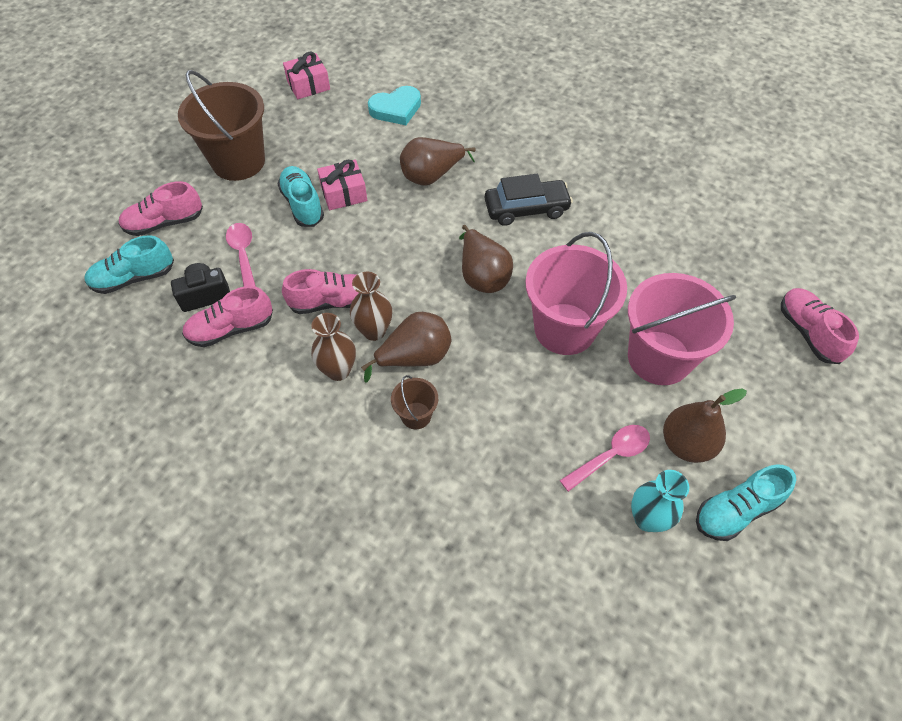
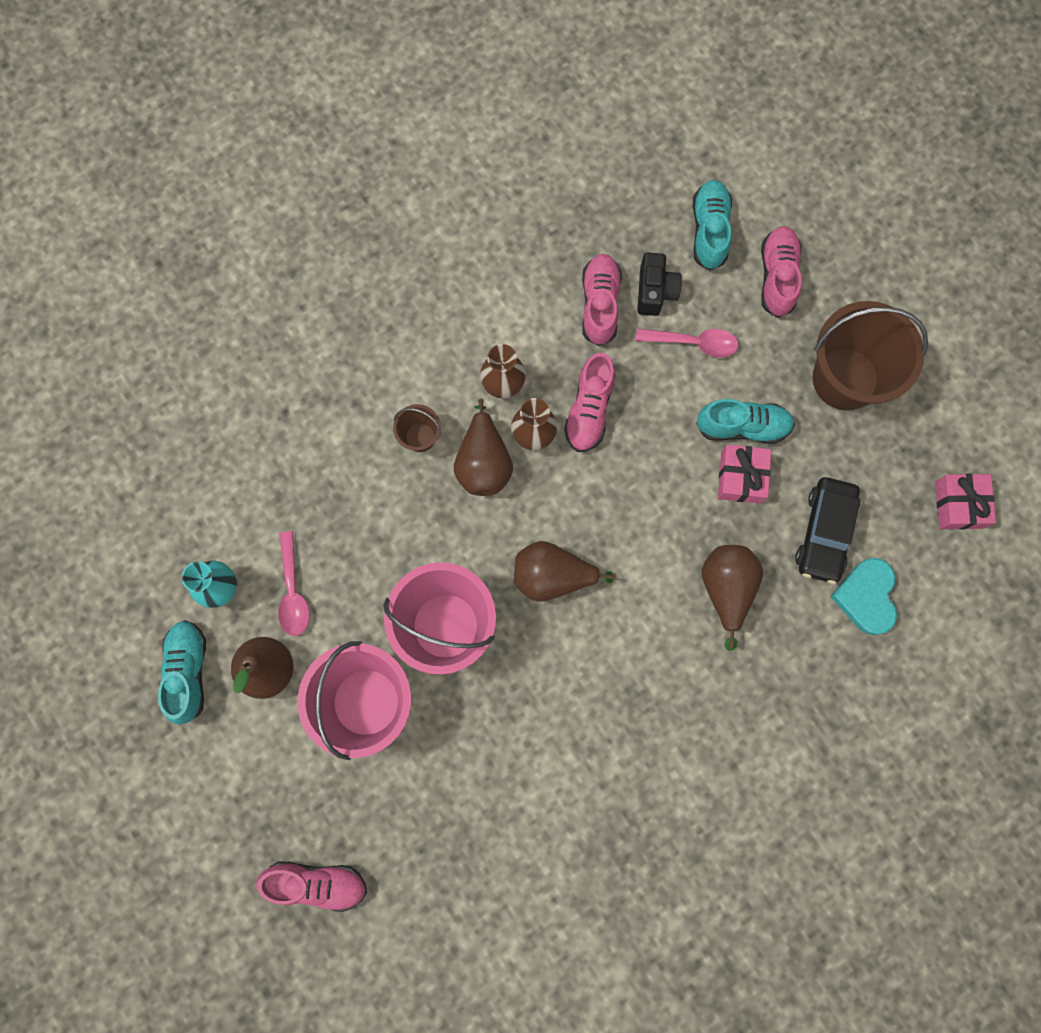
camera: 115 degrees right, 20 degrees up
(526, 209) = (625, 673): black car -> black car (824, 533)

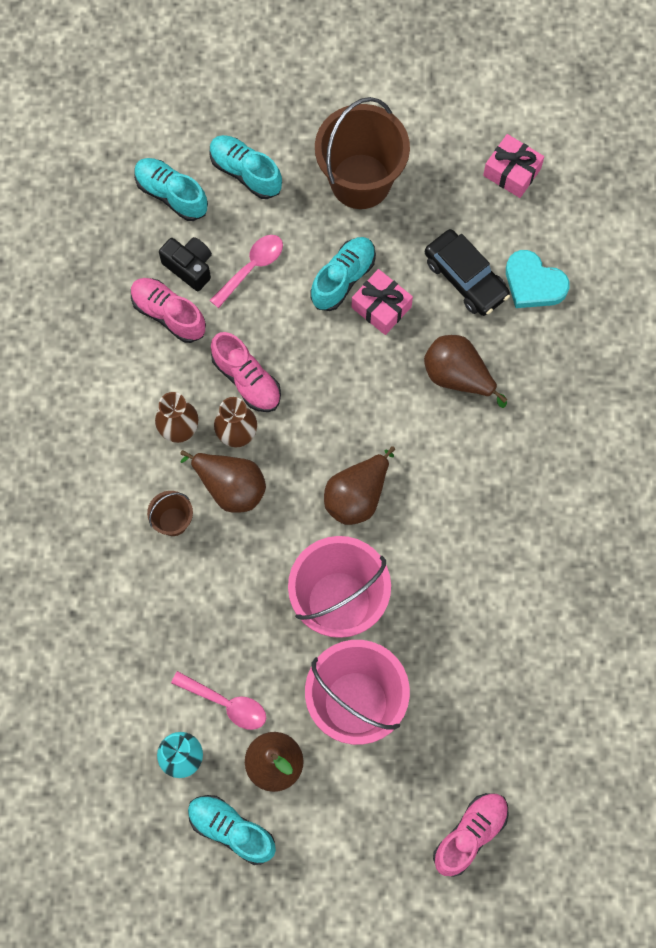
camera: 55 degrees left, 5 degrees down
(777, 276) = (245, 172): pink shoe -> turquoise shoe

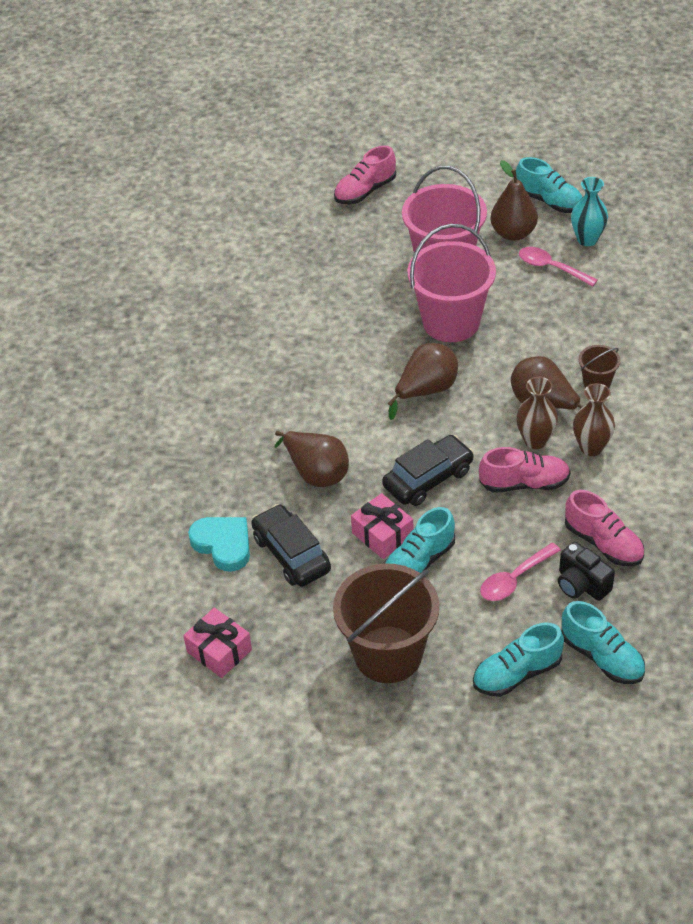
camera: 170 degrees left, 25 degrees down
(245, 172) = (517, 673): turquoise shoe -> turquoise shoe turned 105 degrees clockwise
(247, 379) = (524, 483): pink shoe -> pink shoe turned 120 degrees clockwise
(343, 378) = (428, 478): none -> black car

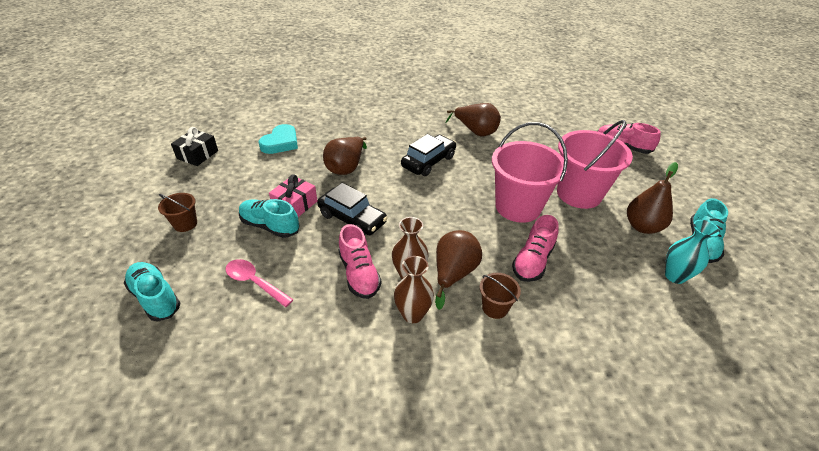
camera: 70 degrees right, 5 degrees down
(219, 651) = (197, 155): pink gift -> black gift
(291, 554) = (275, 169): black car -> black car (428, 162)
(388, 654) = (185, 224): brown bucket -> brown bucket, size x0.46
(426, 390) = (440, 204): brown pear -> brown pear (475, 132)
(551, 268) = (619, 256): pink spoon -> none
(581, 584) = (249, 329): black camera -> none
(602, 657) = (164, 355): turquoise shoe -> none
(603, 543) = (298, 339): pink shoe -> pink shoe (533, 261)

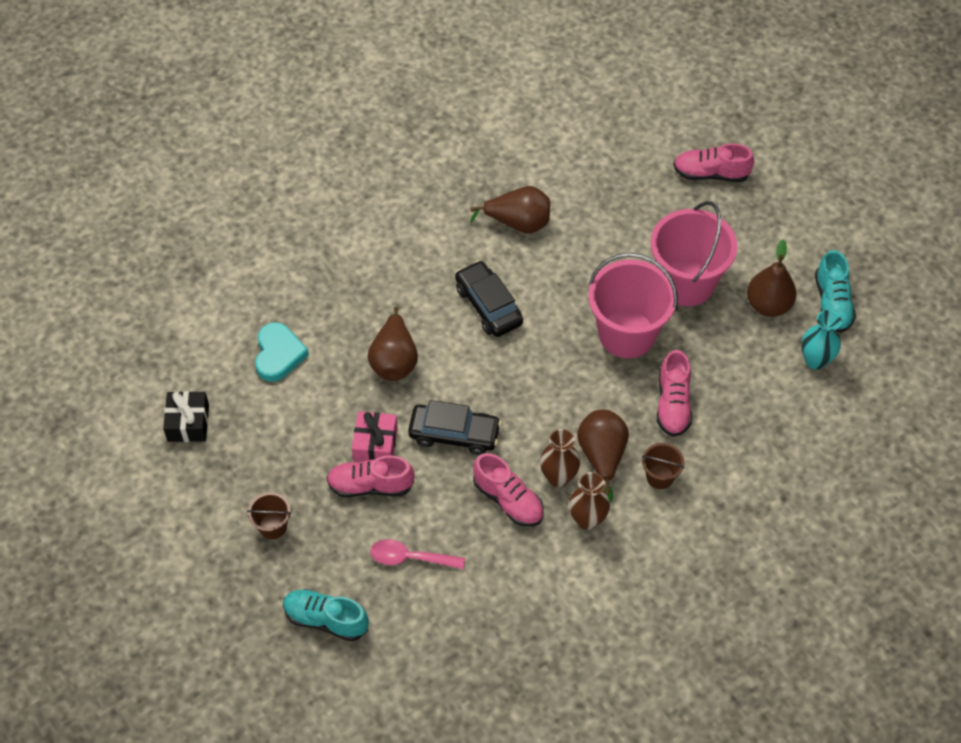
camera: 25 degrees left, 15 degrees up
(270, 226) = (370, 485): turquoise shoe -> pink shoe
(428, 162) = (488, 306): black car -> black car turned 45 degrees counterclockwise

